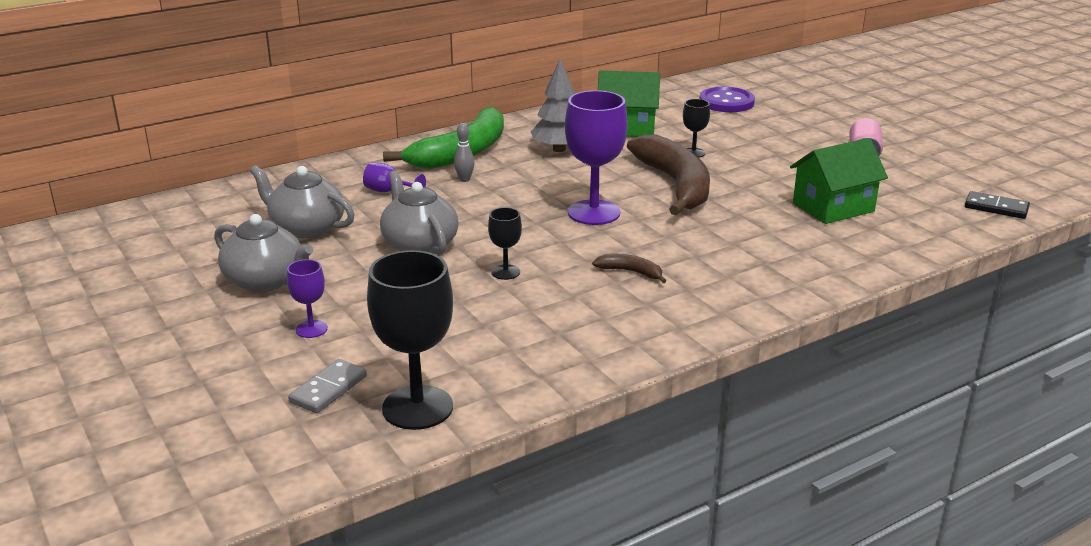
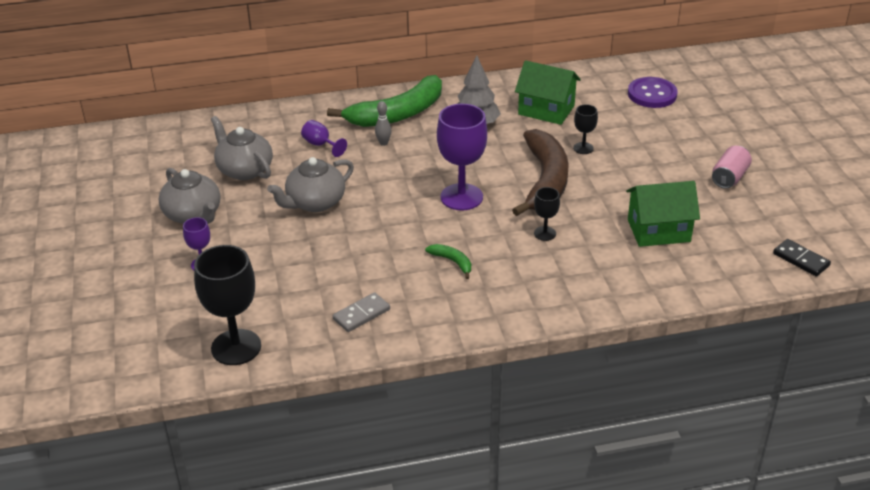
camera: 20 degrees right, 10 degrees up
(328, 389) = (188, 318): grey domino -> grey domino (361, 314)
(419, 244) = (315, 202): grey teapot -> grey teapot turned 120 degrees counterclockwise
(505, 272) = (361, 242): black goblet -> black goblet (545, 233)
(631, 272) = (452, 262): brown banana -> green banana

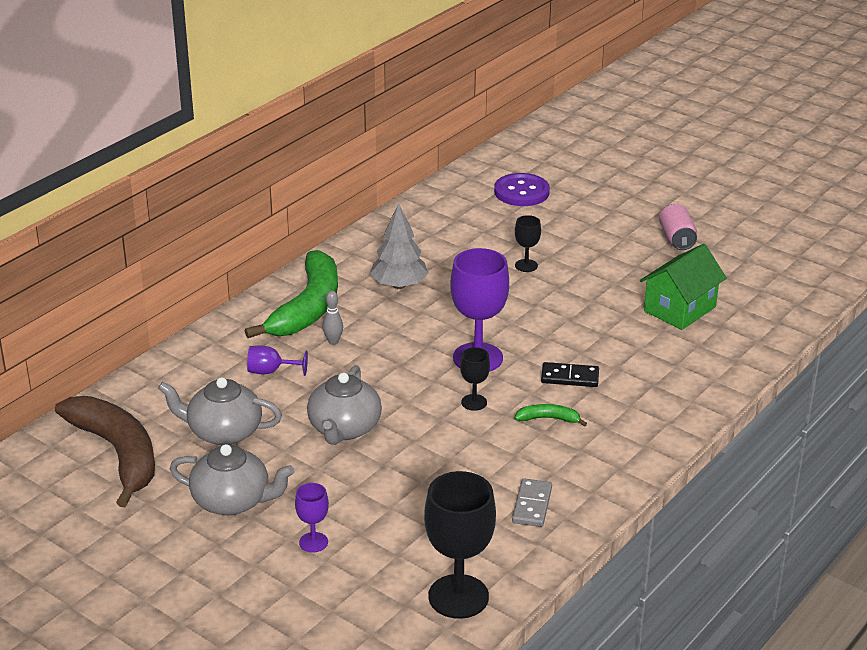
camera: 40 degrees left, 5 degrees down
(545, 181) = (532, 309): brown banana -> brown banana (118, 453)
(545, 233) = (593, 355): black goblet -> black goblet (474, 402)
(546, 110) = (447, 244): green house -> none
(801, 260) = (811, 282): black domino -> black domino (570, 377)

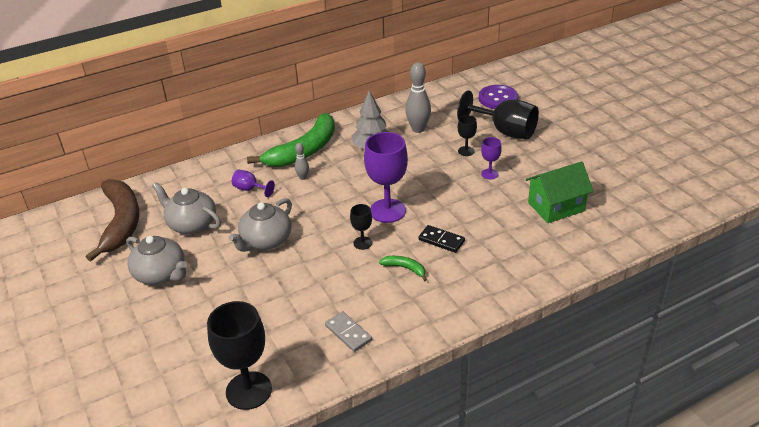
camera: 25 degrees right, 5 degrees up
(313, 542) = (187, 319): purple goblet -> purple goblet (489, 174)
(444, 250) = (418, 129): none -> grey bowling pin
(532, 505) = (348, 333): grey domino -> grey domino turned 75 degrees counterclockwise
(559, 232) = (505, 131): none -> black goblet
(677, 239) = (587, 153): pink can -> none

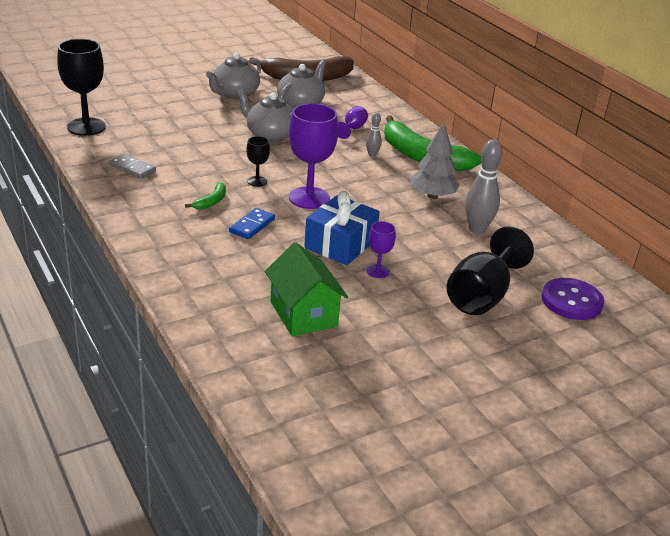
camera: 85 degrees right, 5 degrees down
(348, 333) = (132, 168): grey domino -> grey domino turned 75 degrees clockwise
(441, 240) = (252, 225): black domino -> blue domino
(457, 192) = (340, 244): none -> blue gift
(466, 151) = (429, 259): black goblet -> none

